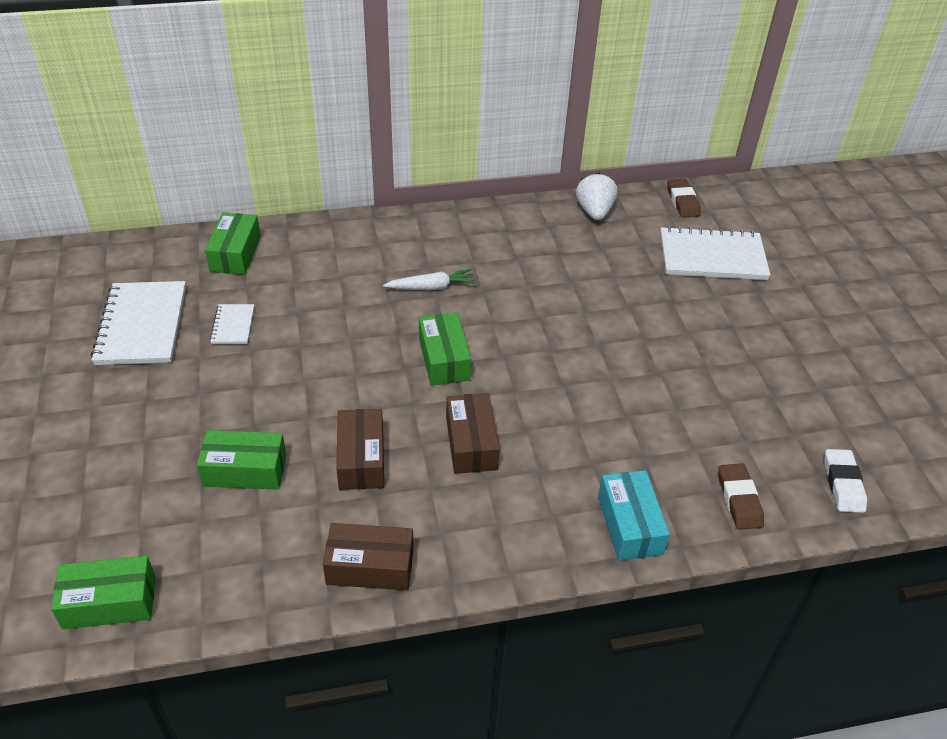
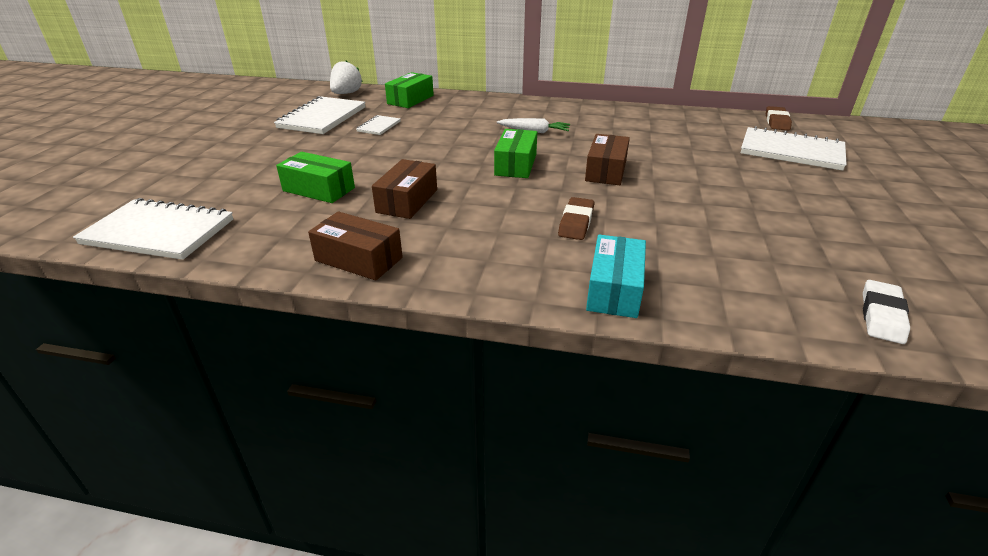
camera: 25 degrees right, 10 degrees down
(110, 602) = (159, 232): green box -> white notebook
(471, 443) = (502, 210): brown box -> brown box (606, 171)
(594, 212) = (693, 117): white strawberry -> white strawberry (346, 93)
(739, 499) = (745, 299): brown eraser -> brown eraser (576, 222)

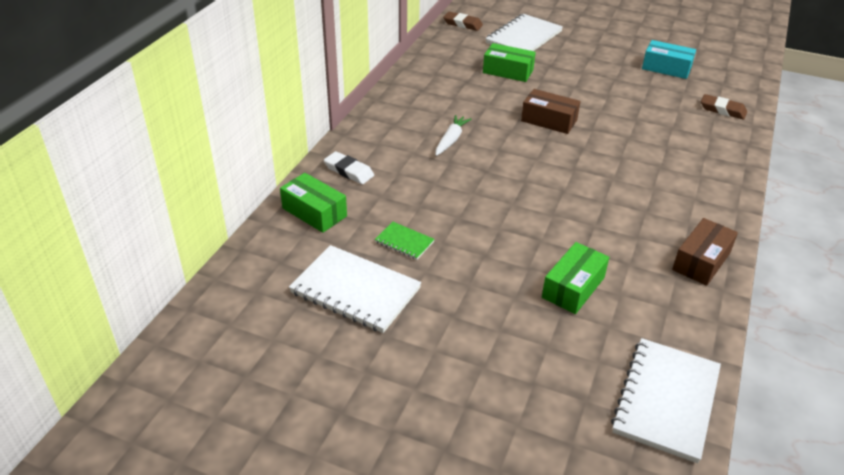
camera: 80 degrees left, 5 degrees up
(346, 93) = (259, 269): white strawberry -> none
(379, 126) = (404, 242): white notebook -> green notebook
(407, 201) = (600, 230): brown box -> none
(515, 165) = (530, 162): green box -> green box (508, 71)
(576, 222) = (638, 151): brown eraser -> brown eraser (722, 110)
(614, 289) = (723, 154): turquoise box -> turquoise box (666, 68)
(881, 316) = (733, 80): white eraser -> white eraser (349, 171)

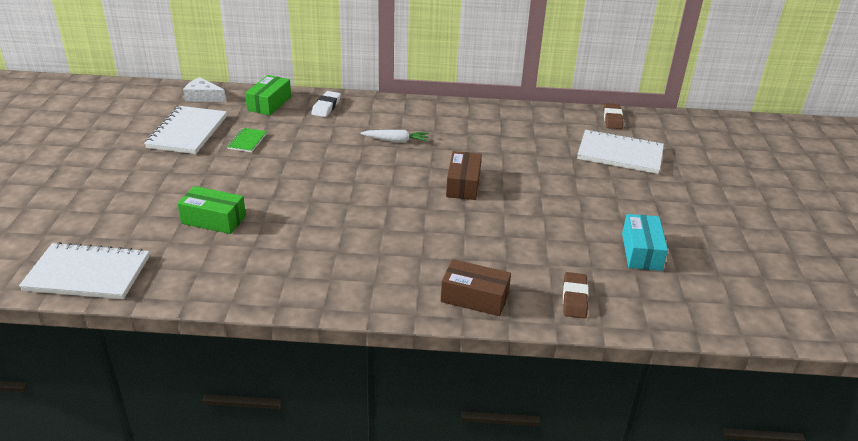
camera: 70 degrees right, 5 degrees down
(258, 267) = (203, 97): none -> white cheese
(508, 71) = (539, 153): green box -> none
(701, 261) = (270, 288): brown box -> brown box (474, 298)

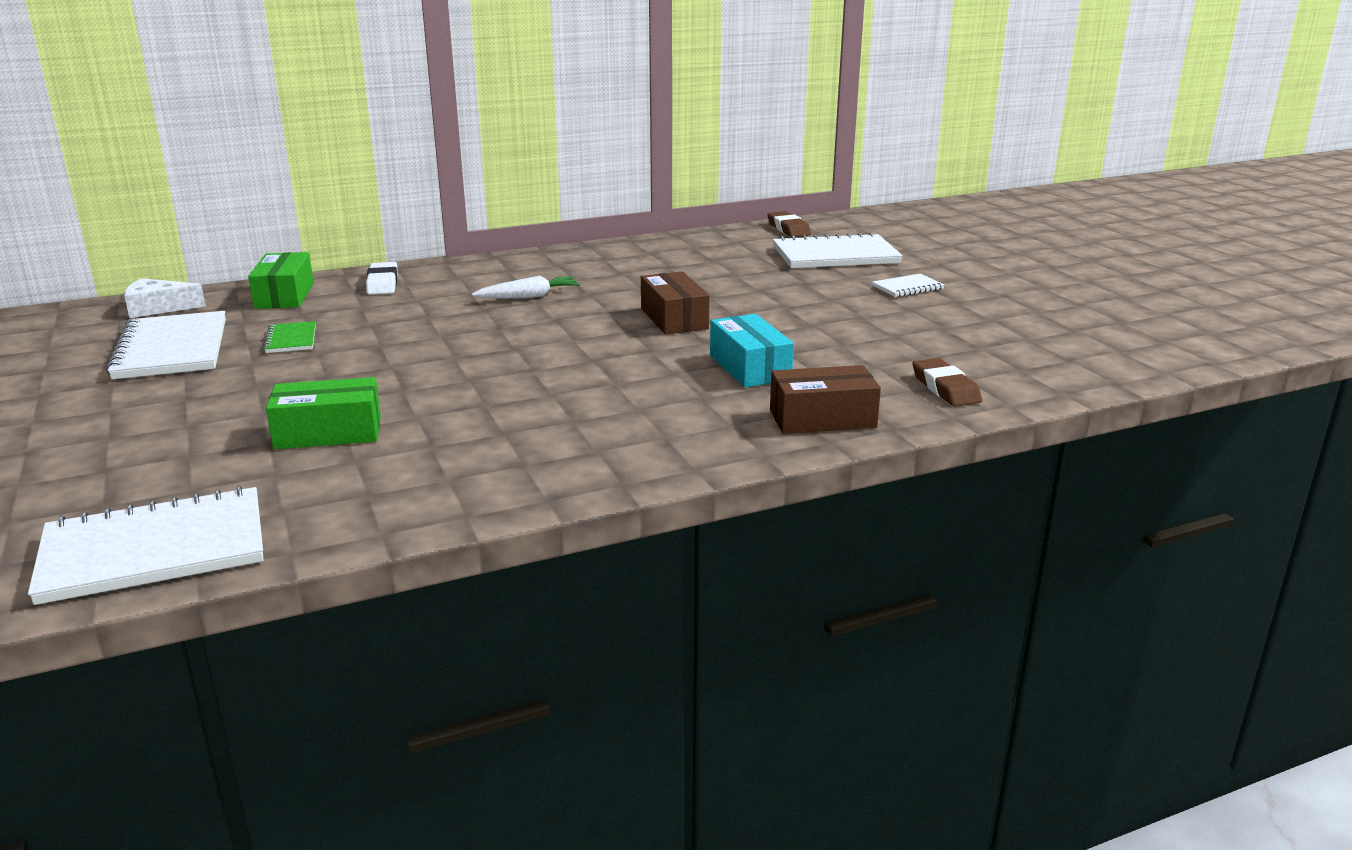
camera: 25 degrees left, 10 degrees down
(640, 199) = (907, 287): none -> white notebook
(641, 251) = (967, 330): turquoise box -> turquoise box (749, 367)

